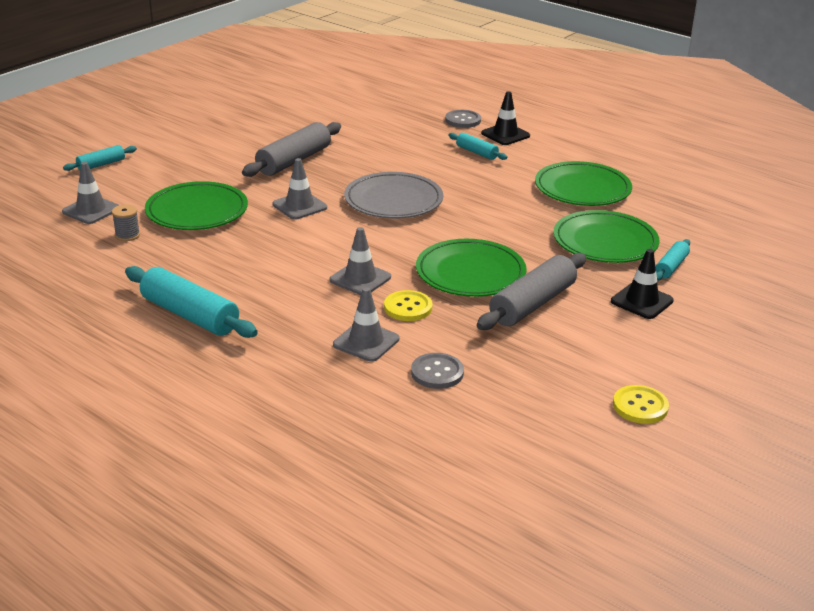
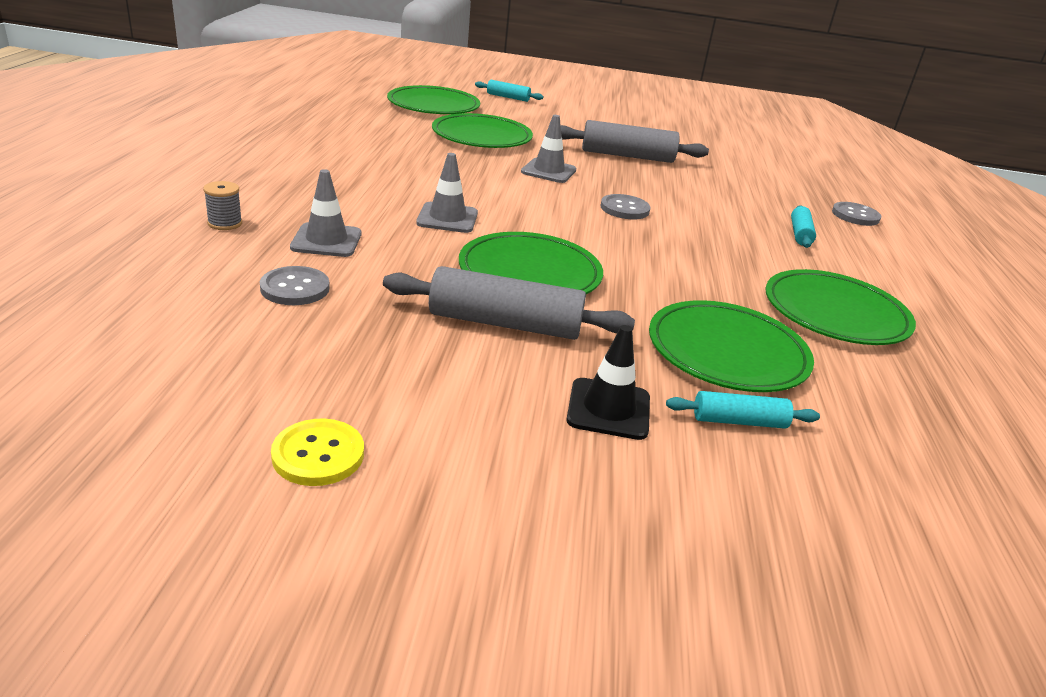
camera: 55 degrees right, 0 degrees up
(91, 210) = (433, 105): grey traffic cone -> green plate
(127, 235) = (410, 122): grey spool -> grey spool (225, 223)
(190, 315) = (305, 162): turquoise rolling pin -> none
(393, 200) = (624, 209): grey plate -> grey button
(408, 307) = (416, 250): yellow button -> none
(505, 135) = (871, 243): black traffic cone -> none

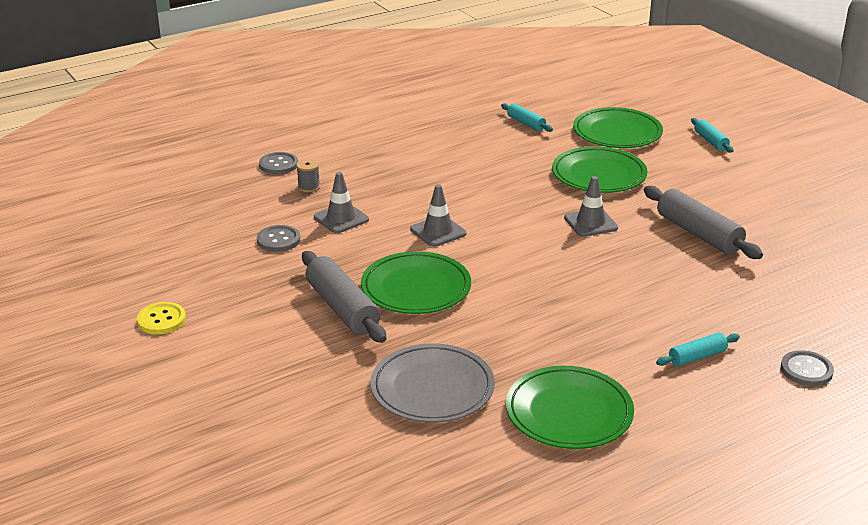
camera: 55 degrees right, 0 degrees up
(608, 409) = (305, 373): black traffic cone -> none
(624, 209) = (584, 275): grey button -> grey button (278, 165)
(727, 352) = (432, 388): green plate -> grey plate
(739, 421) = (356, 418): turquoise rolling pin -> turquoise rolling pin (526, 123)

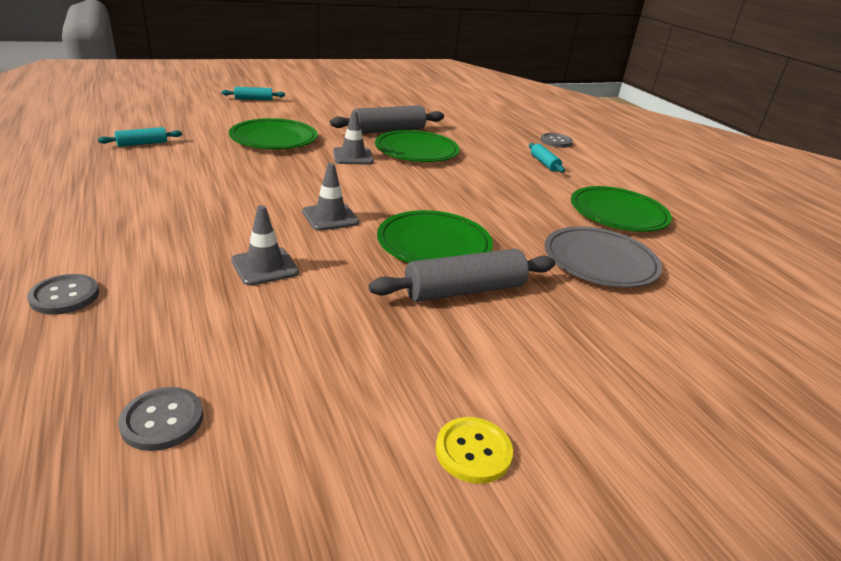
camera: 85 degrees left, 0 degrees up
(278, 240) = (291, 318): grey button -> grey button (162, 420)
(309, 187) = (160, 279): grey spool -> none
(617, 132) = (205, 119): green plate -> green plate (416, 151)

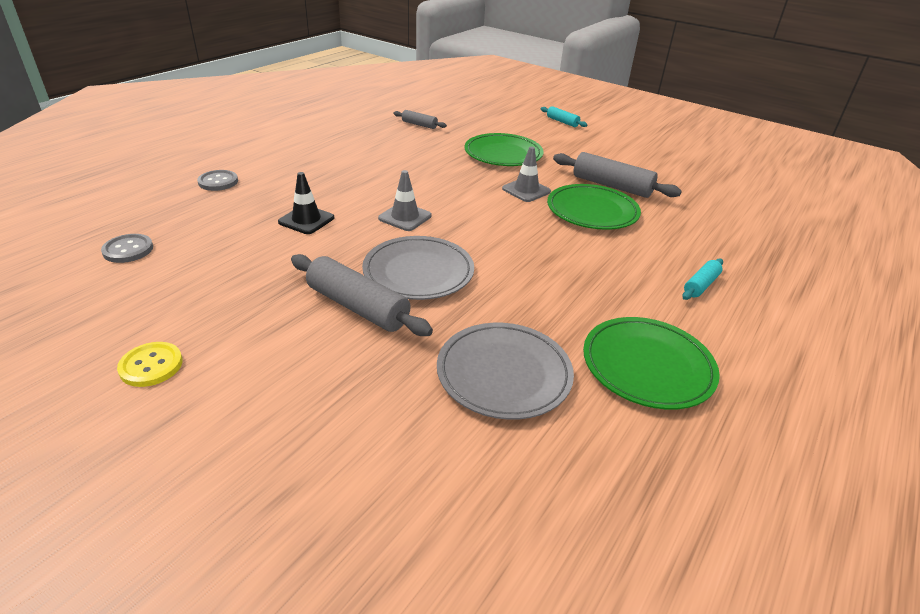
camera: 60 degrees right, 5 degrees up
(142, 143) = (419, 125): turquoise rolling pin -> grey rolling pin
(265, 266) = (306, 220): grey traffic cone -> black traffic cone
(434, 244) = (418, 272): green plate -> grey plate
(556, 141) = (786, 278): grey button -> none

